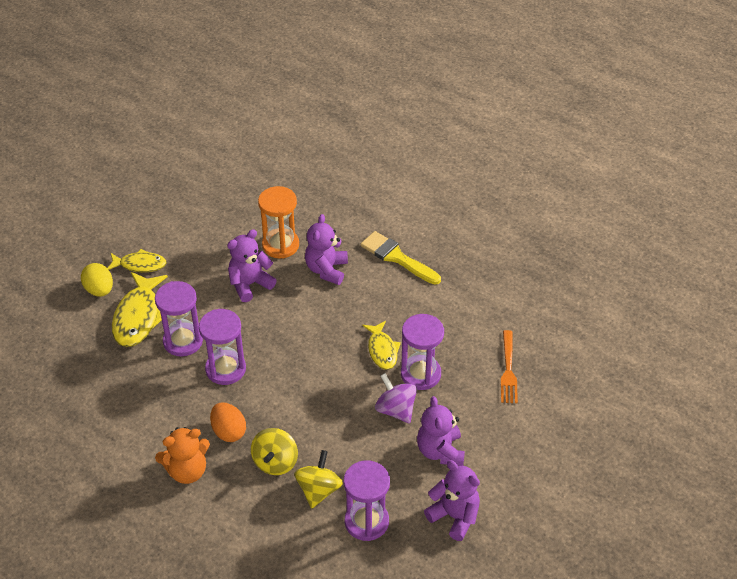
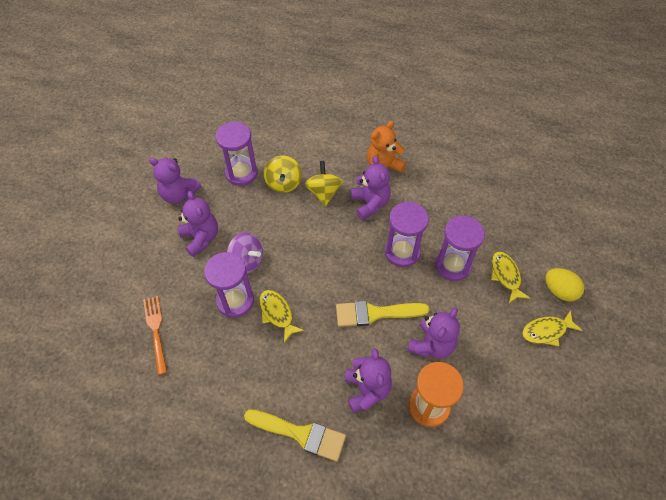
camera: 160 degrees right, 10 degrees up
(138, 317) = (505, 276): yellow fish -> yellow fish, size x0.62
(229, 431) = (370, 204): orange egg -> purple teddy bear
(286, 323) = (375, 313): none -> yellow brush

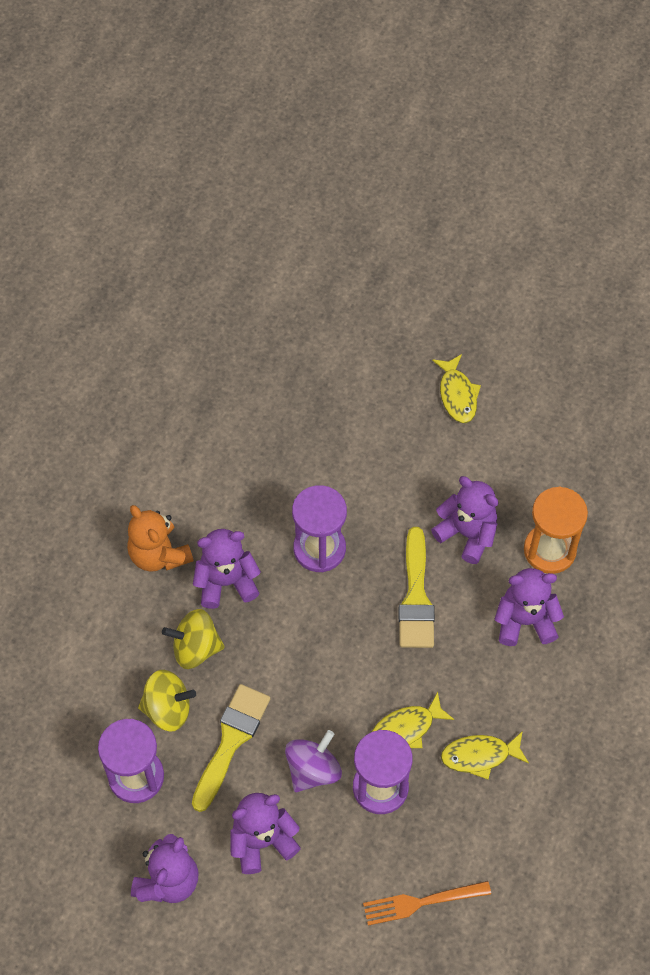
camera: 85 degrees left, 5 degrees up
(300, 434) = (579, 707): yellow brush -> yellow brush (231, 741)
(453, 265) = (348, 486): purple hourglass -> none
(505, 276) = (371, 423): yellow fish -> yellow fish (480, 756)
(559, 291) = (400, 365): yellow egg -> none

